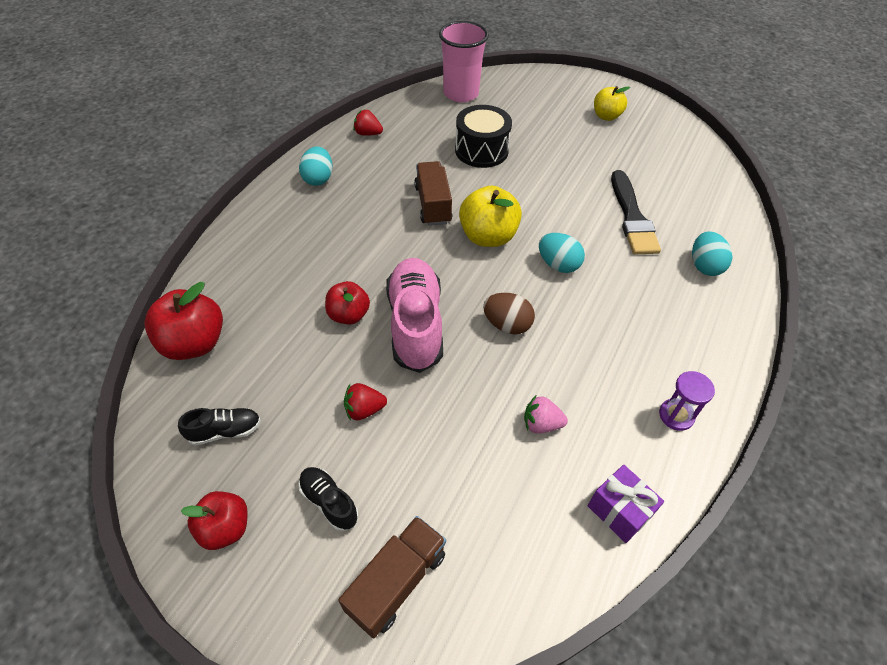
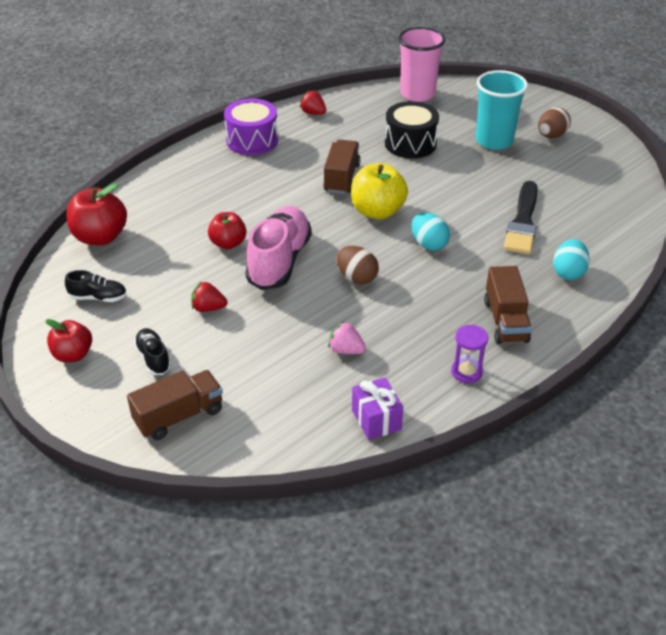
camera: 20 degrees right, 10 degrees down
(318, 179) = (252, 141): turquoise egg -> purple drum
(558, 132) = (494, 141): none -> turquoise cup
(606, 116) = (551, 136): yellow apple -> brown egg
(679, 339) = (505, 321): none -> brown truck

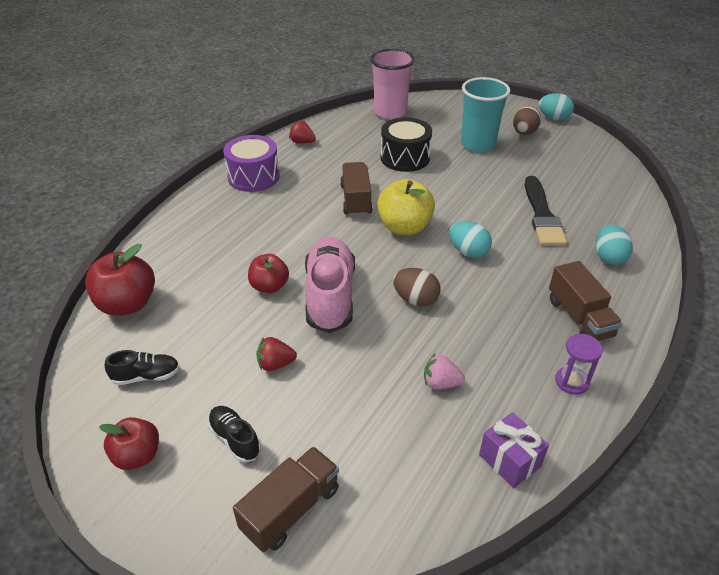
camera: 15 degrees left, 0 degrees up
(593, 124) = (553, 118): none -> turquoise egg

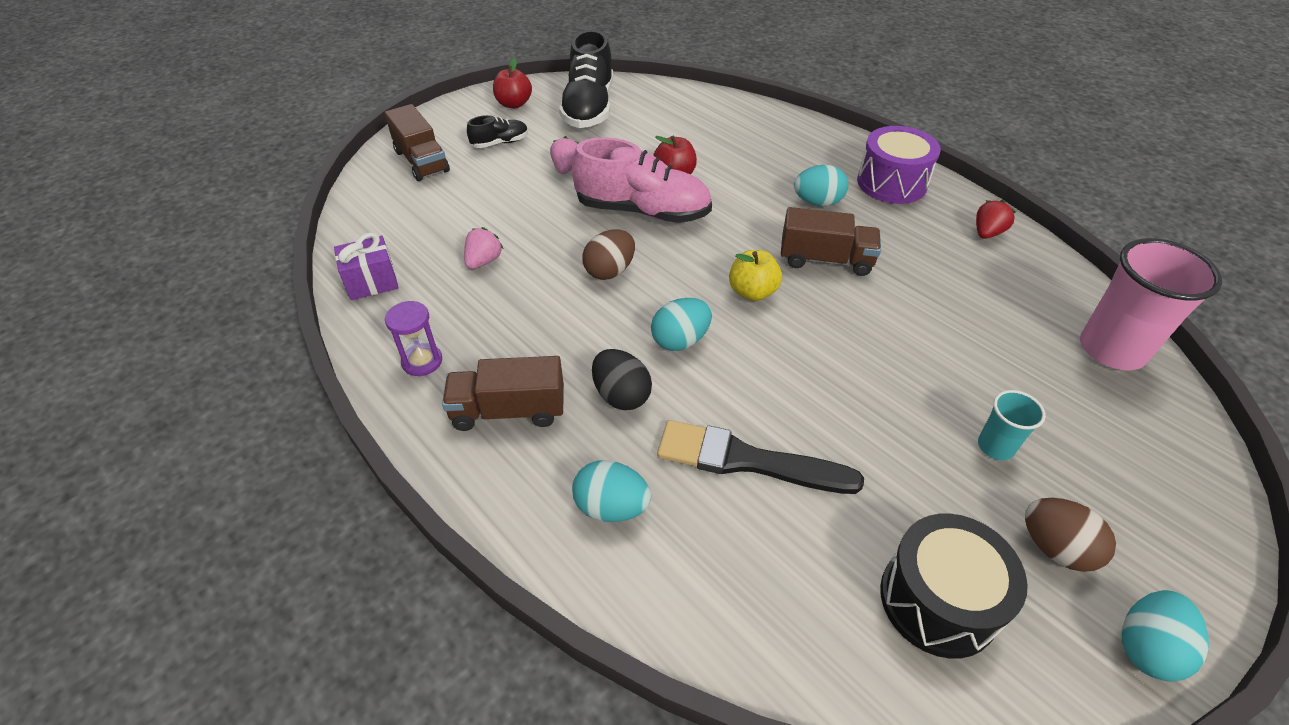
camera: 105 degrees right, 5 degrees up
(127, 304) = (681, 101): red apple -> none
(146, 376) = (589, 108): black shoe -> black shoe, size x2.06
(275, 364) = (566, 168): red strawberry -> pink strawberry
(288, 207) = (817, 202): none -> turquoise egg
(404, 227) = (752, 292): yellow apple -> yellow apple, size x0.65
(405, 158) = (942, 333): black drum -> black drum (938, 600)
(478, 144) = (995, 446): turquoise cup -> turquoise cup, size x0.51
(531, 269) = (621, 395): none -> black egg

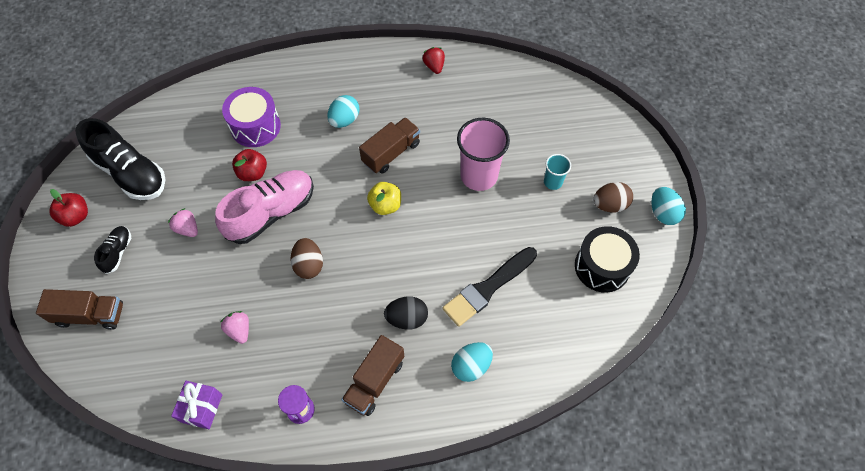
camera: 55 degrees left, 15 degrees up
(680, 340) = (391, 265): turquoise egg -> none
(891, 183) = (361, 73): purple drum -> purple drum (255, 126)
(1111, 349) = (540, 90): pink cup -> pink cup (479, 176)

